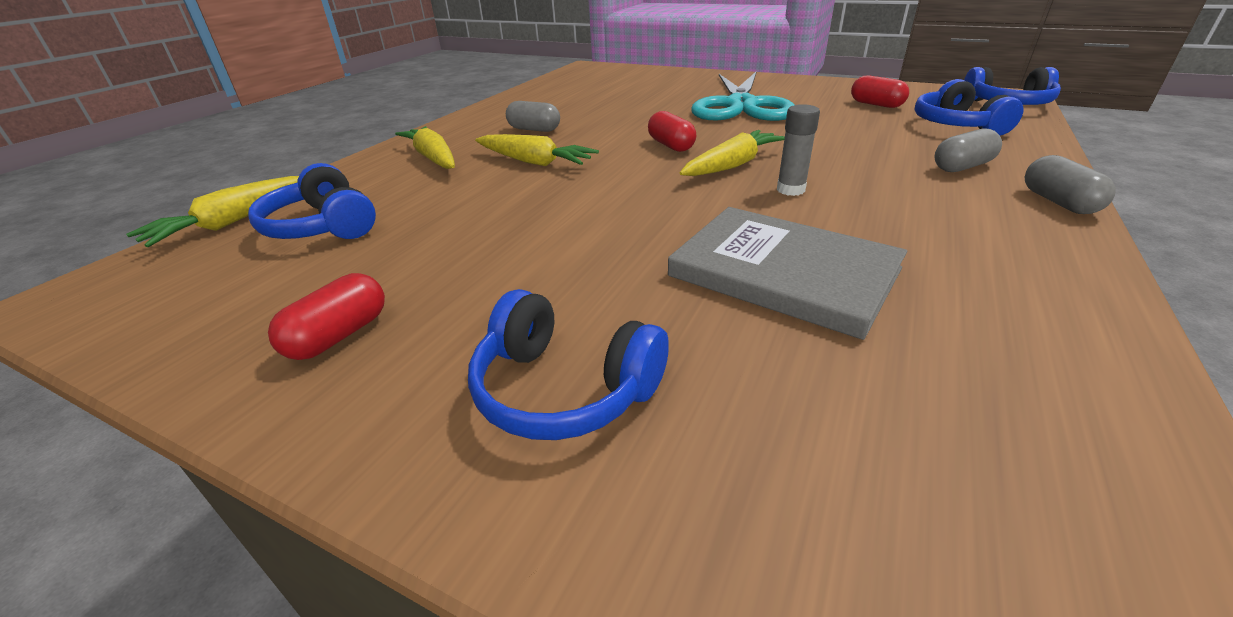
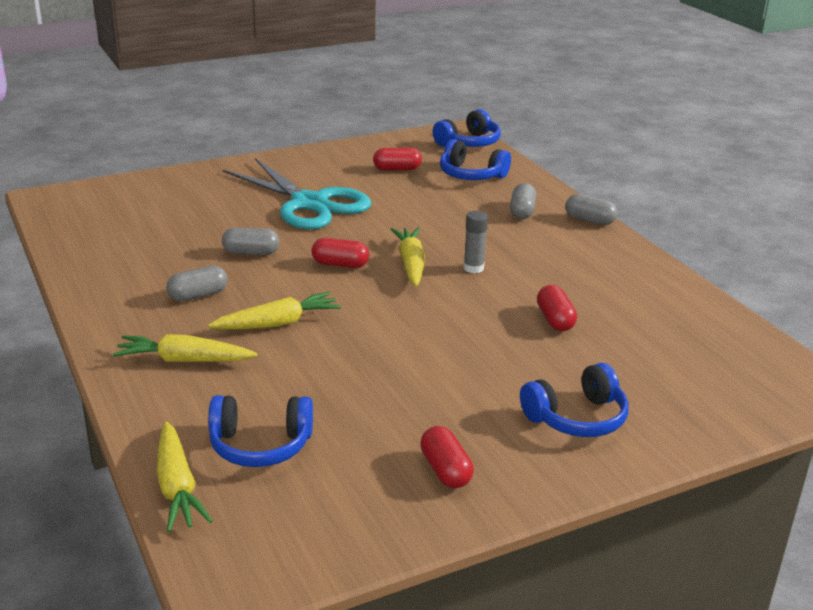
camera: 55 degrees left, 5 degrees down
(626, 119) = (251, 253): none -> grey capsule
(783, 272) = (555, 320): grey book -> red capsule

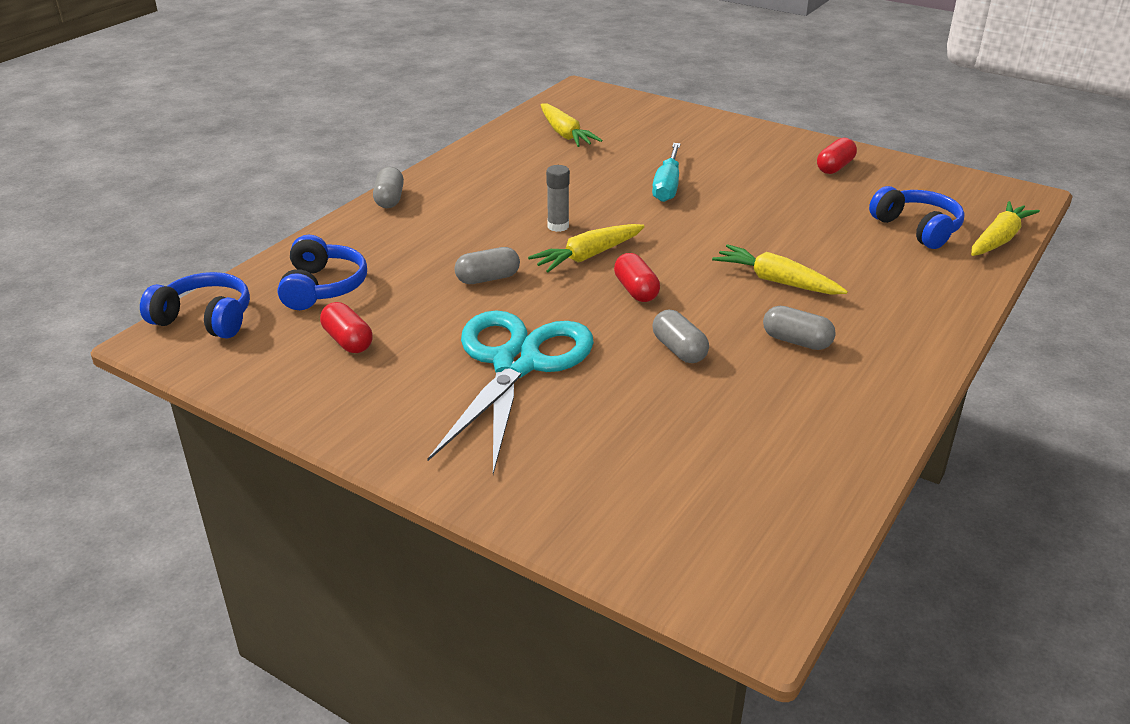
camera: 120 degrees left, 5 degrees up
(184, 360) = (890, 300): yellow carrot -> yellow carrot (565, 134)
(499, 343) = (667, 186): none -> turquoise screwdriver
(522, 211) = (402, 234): grey capsule -> grey capsule (488, 278)
(555, 320) = (603, 175): red capsule -> none
(576, 418) = (719, 144): blue headphones -> none

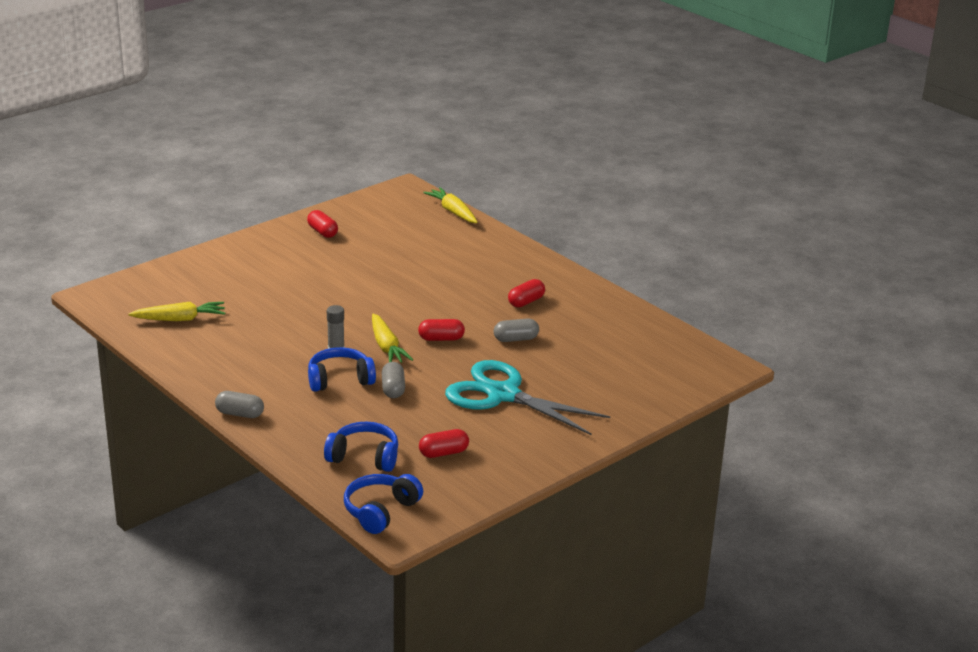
camera: 75 degrees left, 5 degrees down
(667, 186) = (305, 297): turquoise screwdriver -> none
(776, 281) = (458, 291): yellow carrot -> none
(796, 341) = (526, 302): grey capsule -> red capsule
(917, 229) = (424, 231): blue headphones -> blue headphones (340, 380)

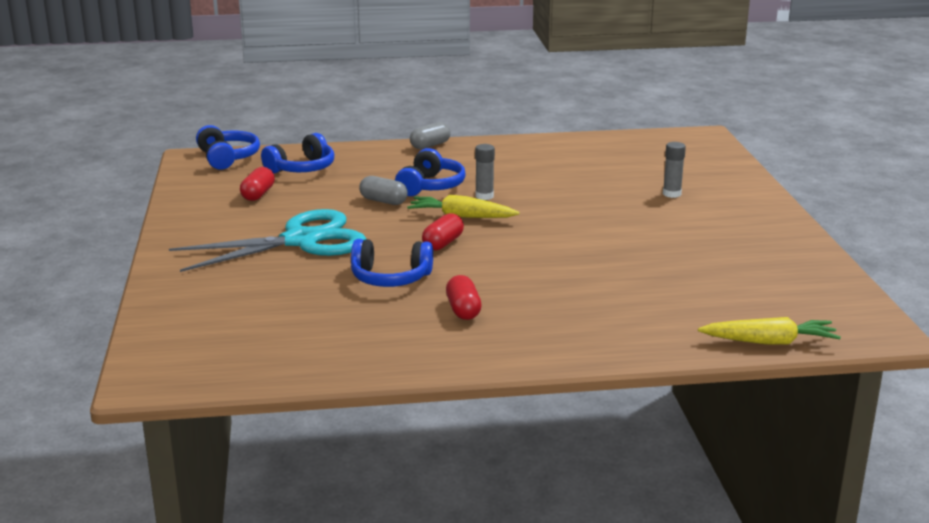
camera: 125 degrees right, 5 degrees down
(180, 319) = (620, 155): yellow carrot -> none
(253, 280) = (671, 194): none -> grey glue stick
(322, 232) = (766, 249): red capsule -> none
(516, 339) = (390, 278): grey capsule -> blue headphones

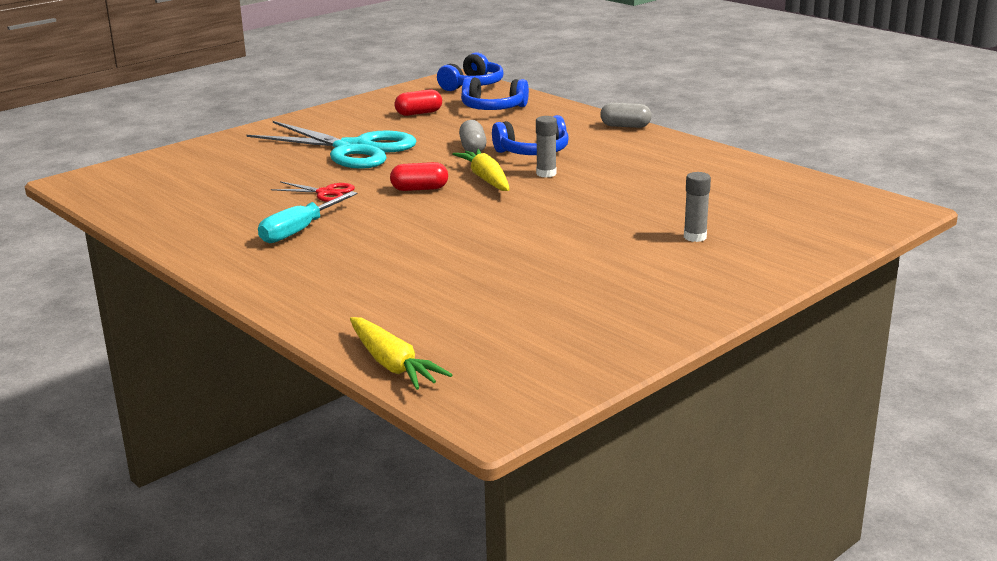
camera: 55 degrees right, 0 degrees up
(390, 278) = (325, 193): blue headphones -> red scissors
(463, 310) = (299, 231): red capsule -> turquoise screwdriver

